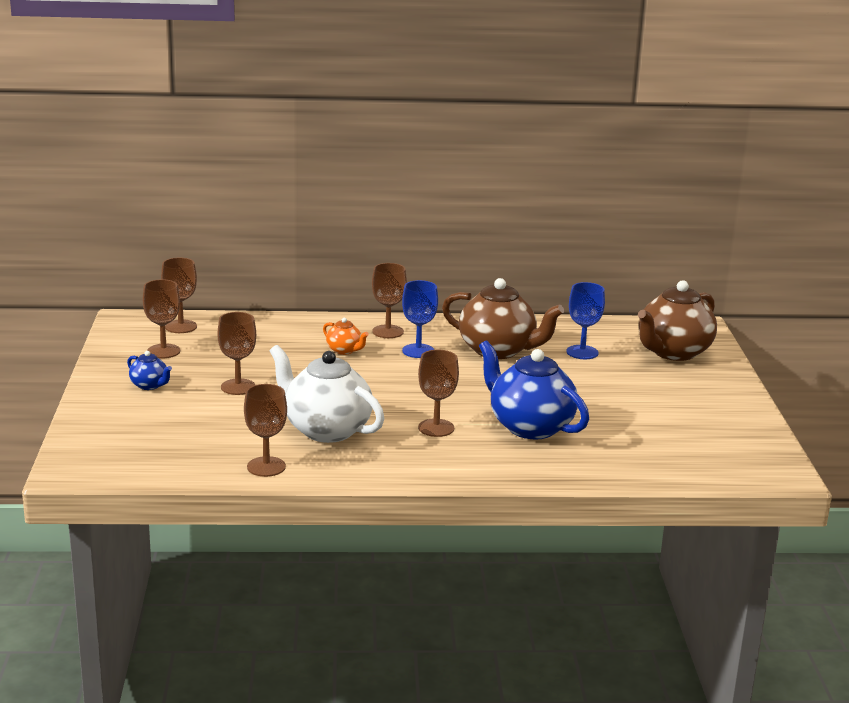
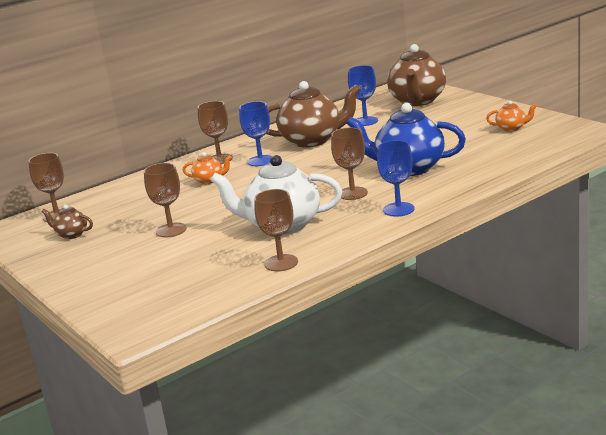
camera: 30 degrees left, 0 degrees up
(150, 385) = (100, 258): blue teapot -> none
(163, 351) = (71, 234): brown goblet -> brown teapot
(445, 466) = (398, 209): none -> blue goblet
(708, 431) = (511, 128): none -> orange teapot

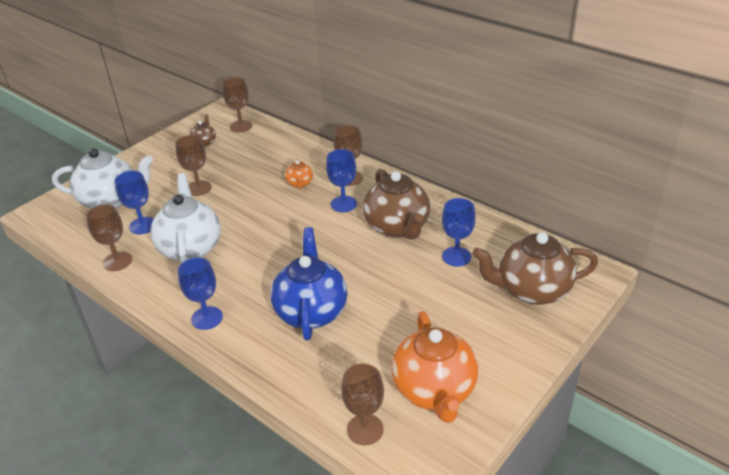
camera: 75 degrees right, 15 degrees up
(150, 281) = (111, 200): none -> white teapot
(221, 255) = (143, 226): none -> blue goblet
(352, 193) = (252, 280): brown goblet -> brown goblet (365, 429)
(511, 128) = (434, 391): orange teapot -> orange teapot, size x2.18

